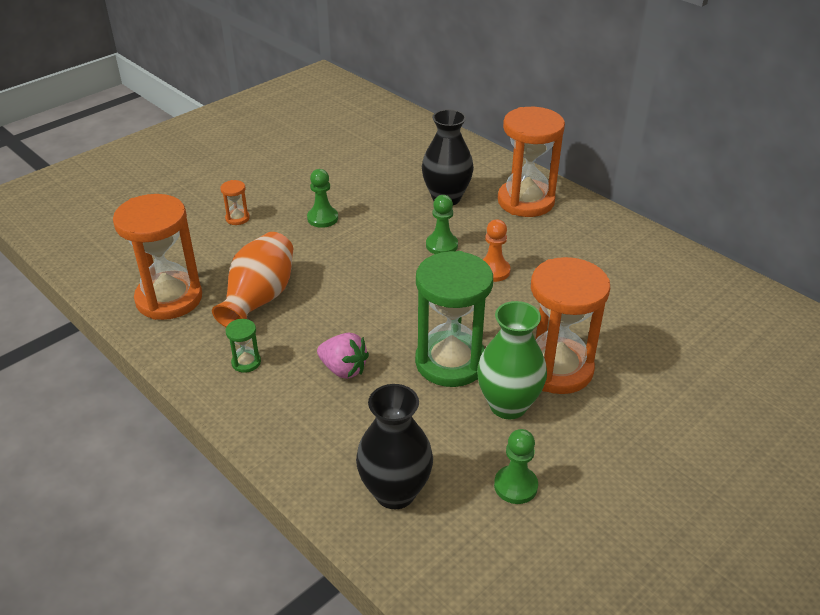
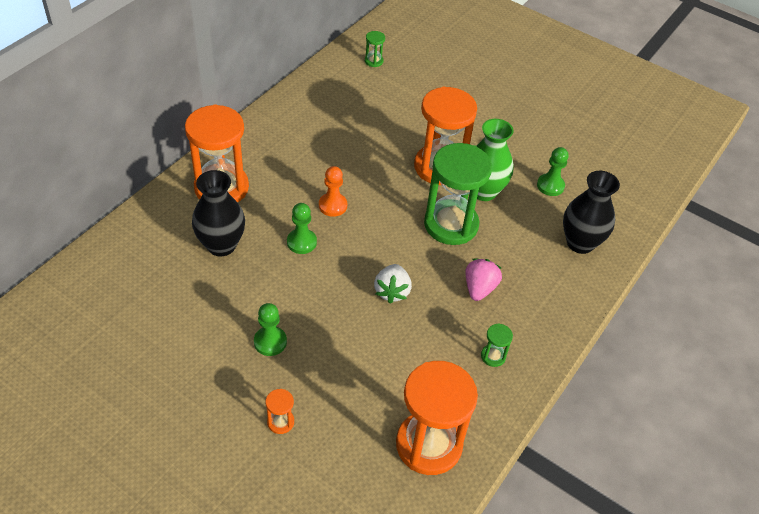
camera: 105 degrees left, 10 degrees up
(259, 298) = (409, 367): orange vase -> none
(359, 299) = (392, 291): none -> white strawberry
(781, 336) = (373, 61): none -> green hourglass

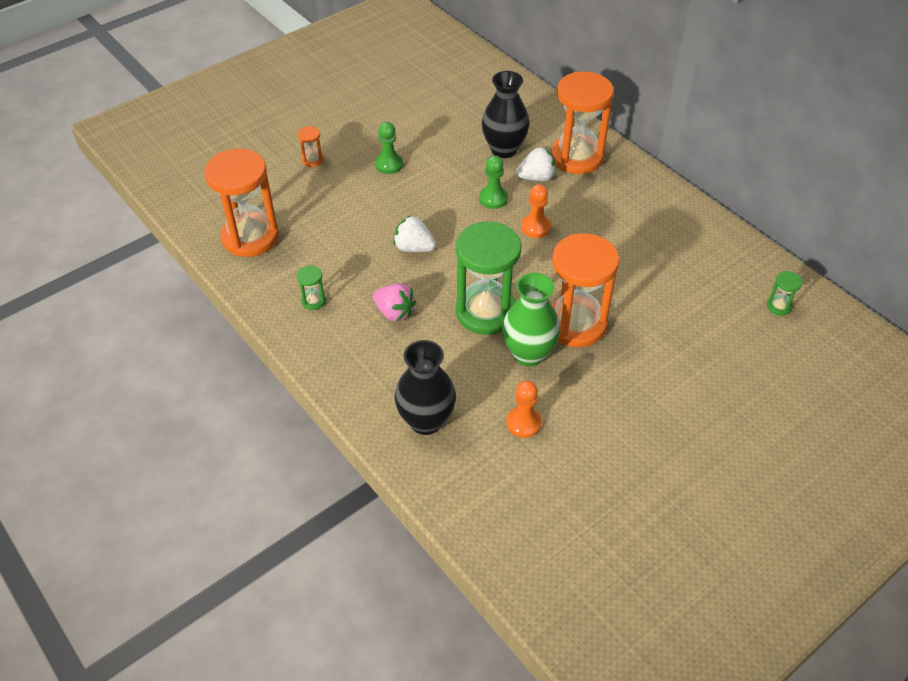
camera: 110 degrees right, 0 degrees up
(261, 214) = (536, 177): none -> white strawberry
(550, 186) = (523, 423): green pawn -> orange pawn

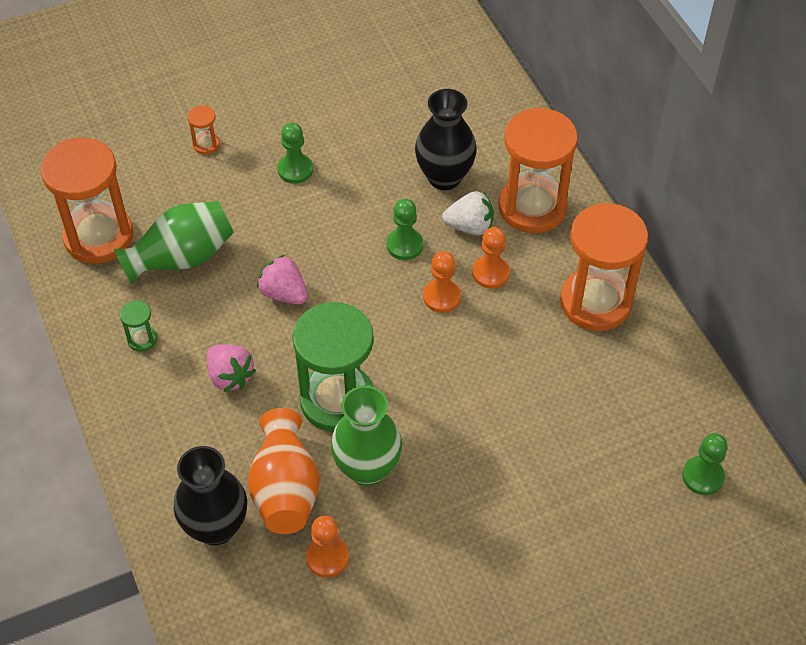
camera: 15 degrees right, 5 degrees up
(323, 239) = (181, 258): none -> green vase
(414, 248) = (284, 293): white strawberry -> pink strawberry
(470, 382) = (285, 489): none -> orange vase
(565, 205) = (490, 273): none -> orange pawn
(575, 324) = (439, 442): orange hourglass -> orange hourglass (595, 302)
(779, 306) = (703, 476): green hourglass -> green pawn

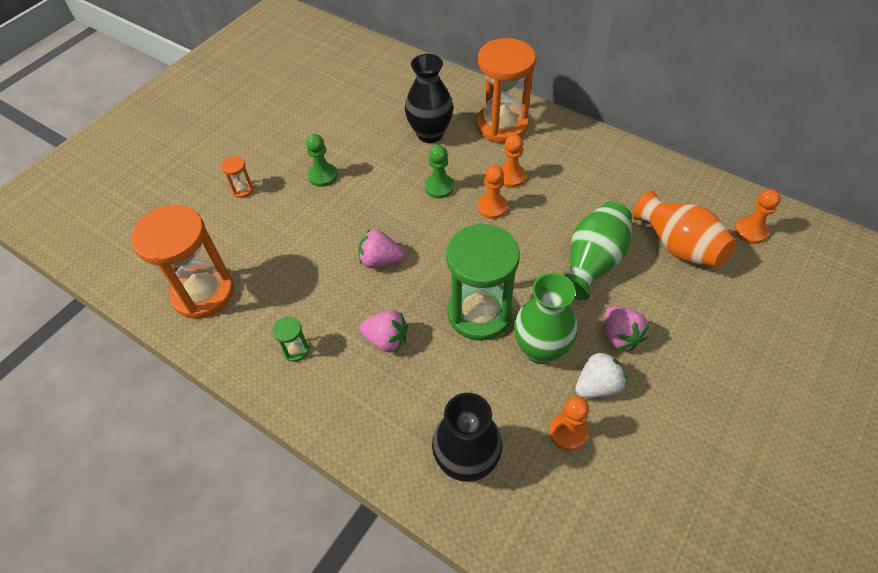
camera: 30 degrees left, 0 degrees up
(181, 258) = (283, 275): green vase -> green vase (592, 262)
(285, 489) = (495, 399): orange vase -> orange vase (678, 246)
(456, 501) = (620, 336): none -> pink strawberry
(470, 226) = (472, 155): white strawberry -> white strawberry (597, 385)
(595, 302) = (591, 162): orange hourglass -> none
(703, 476) = (750, 231): green pawn -> orange pawn

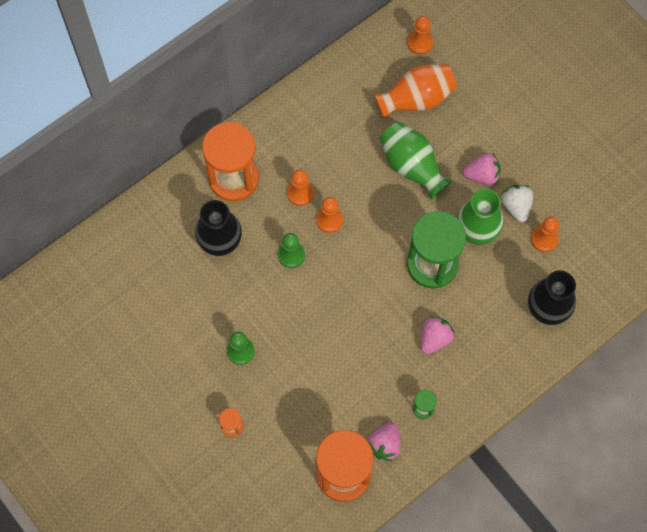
camera: 75 degrees left, 15 degrees up
(380, 260) = (356, 324): pink strawberry -> pink strawberry (384, 445)

